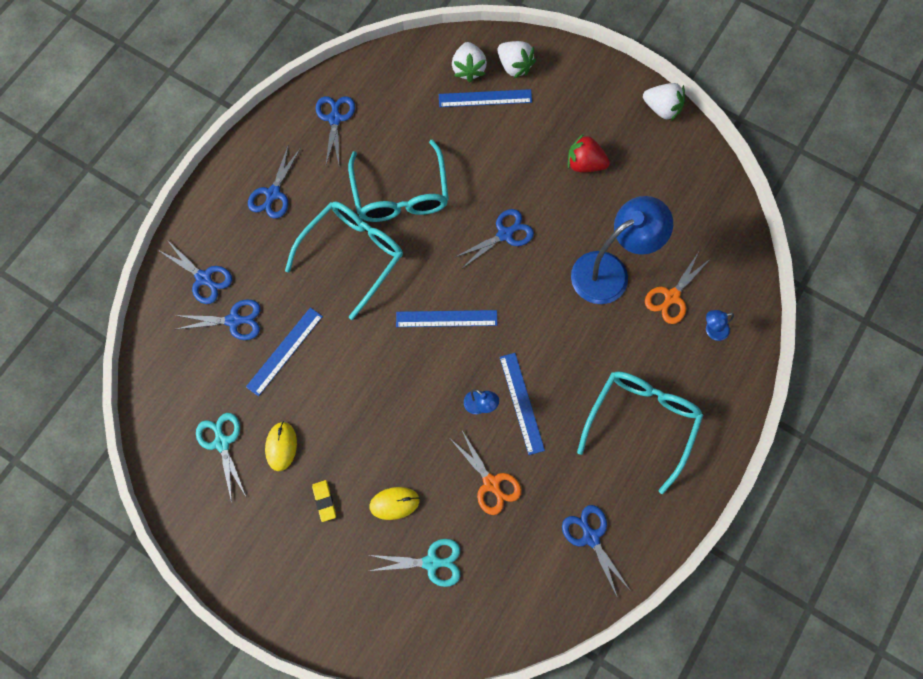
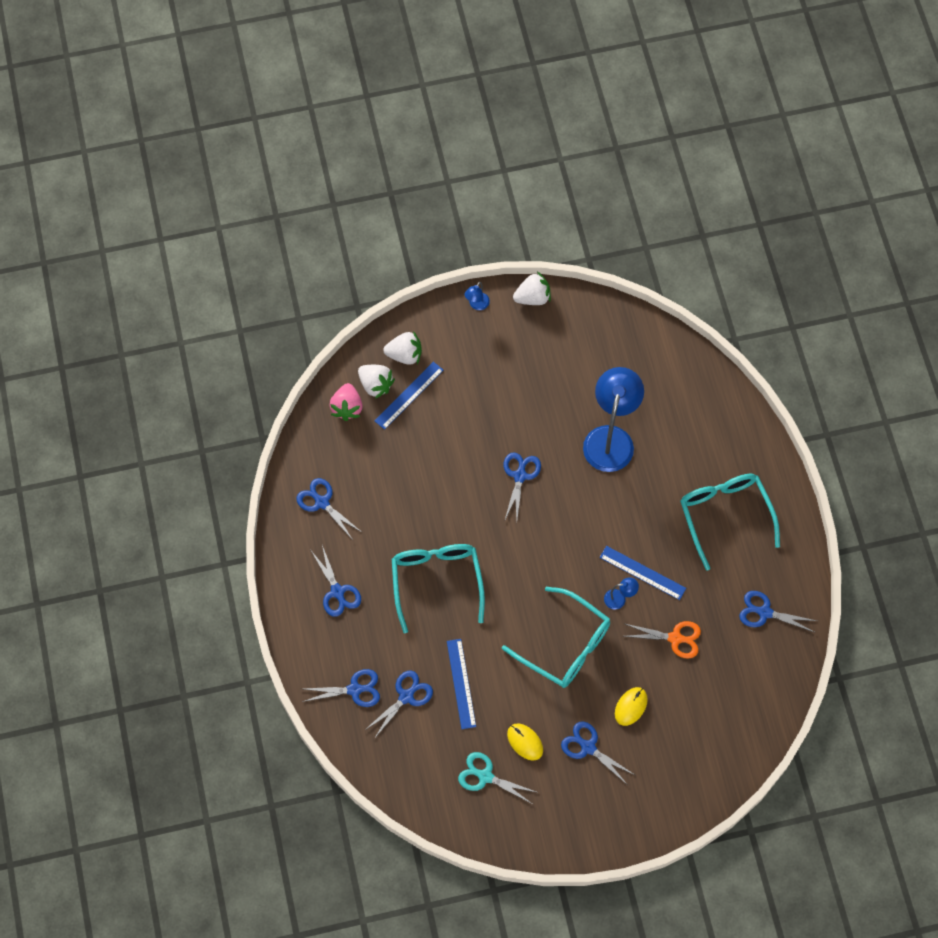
camera: 45 degrees left, 5 degrees down
(324, 501) = (587, 747): yellow eraser -> blue scissors
(400, 194) = (423, 512): turquoise glasses -> turquoise glasses (565, 645)
(429, 67) = (347, 407): none -> pink strawberry
(432, 562) = (689, 718): turquoise scissors -> none
(446, 318) = (541, 565): blue ruler -> none
(584, 164) = (522, 381): red strawberry -> none
(671, 297) = (665, 420): orange scissors -> none
(712, 331) = (710, 418): blue lamp -> blue lamp (477, 305)

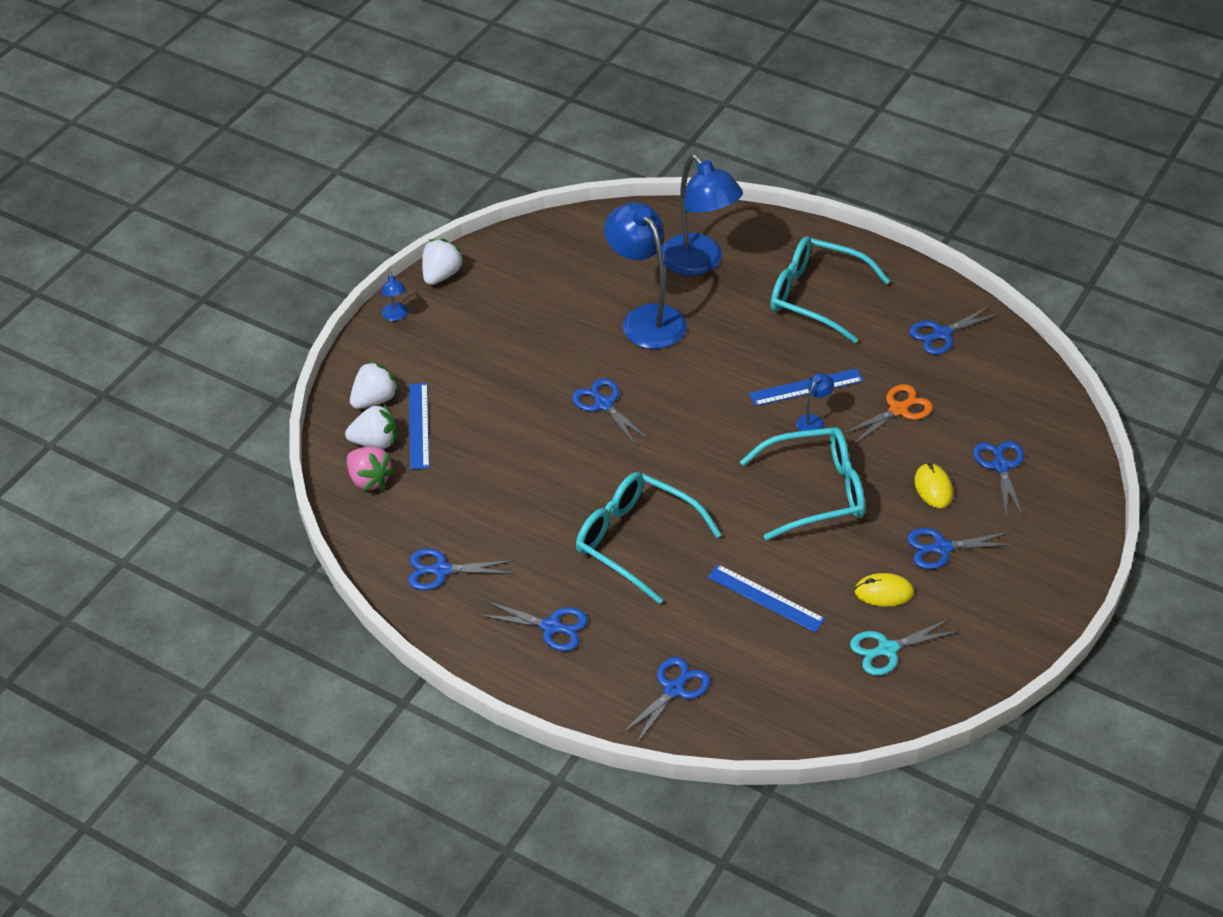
camera: 45 degrees left, 20 degrees down
(406, 696) = (729, 651): blue scissors -> blue scissors (1000, 466)
(686, 426) = (699, 263): none -> blue lamp

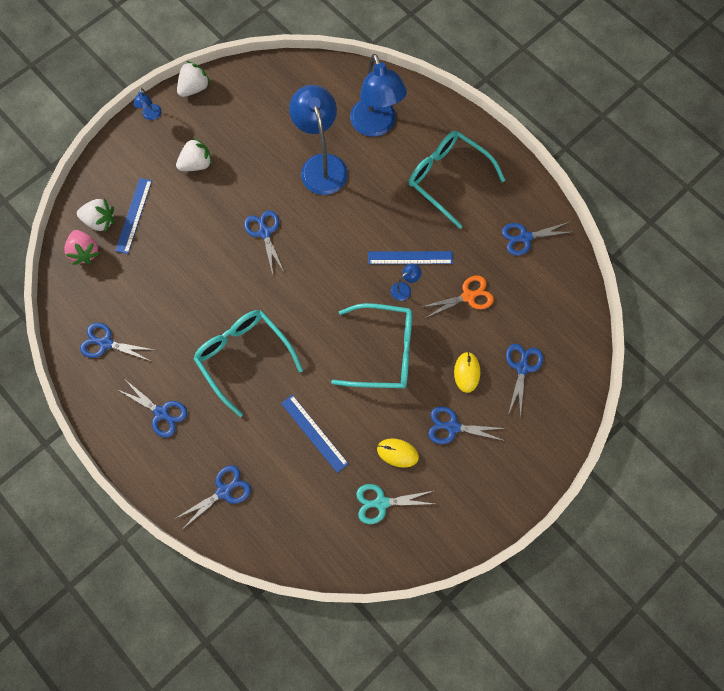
camera: 15 degrees right, 25 degrees up
(374, 400) = (112, 184): white strawberry -> white strawberry (197, 164)

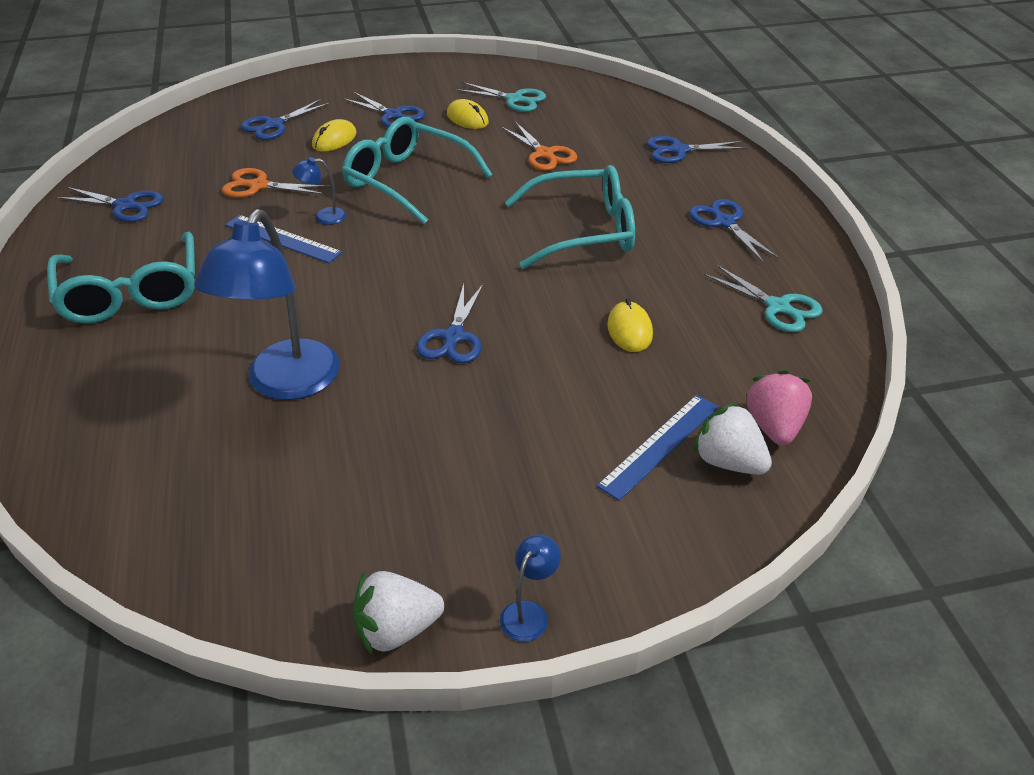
camera: 150 degrees left, 30 degrees down
(105, 343) = (779, 307): blue scissors -> turquoise scissors
(179, 283) = (629, 330): none -> yellow mouse
(197, 164) = (494, 476): white strawberry -> none
(244, 357) = (583, 231): turquoise glasses -> turquoise glasses turned 90 degrees counterclockwise
(314, 433) = (545, 154): blue ruler -> orange scissors
(376, 126) = (141, 399): blue lamp -> none

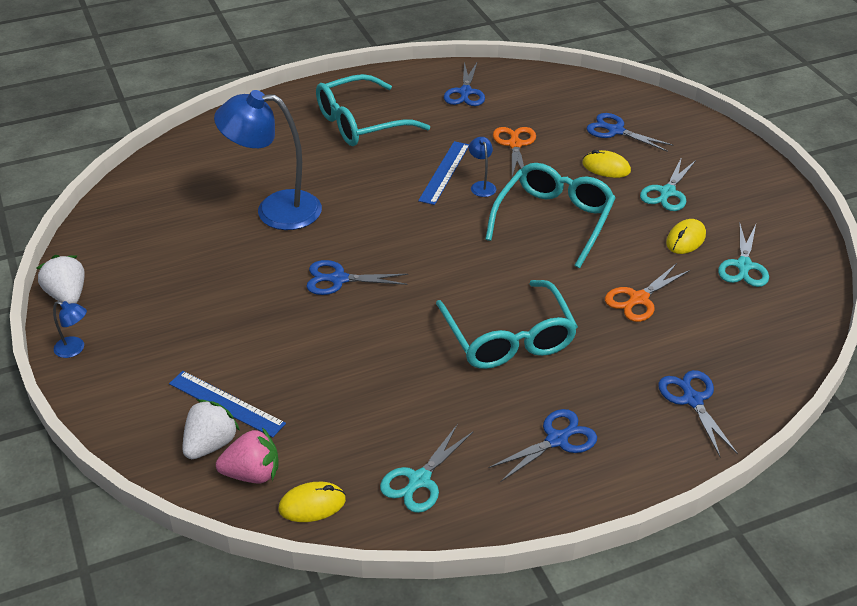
camera: 80 degrees right, 0 degrees up
(394, 115) = (667, 193): blue scissors -> turquoise scissors
(629, 330) = (365, 378): yellow mouse -> yellow mouse (312, 504)

